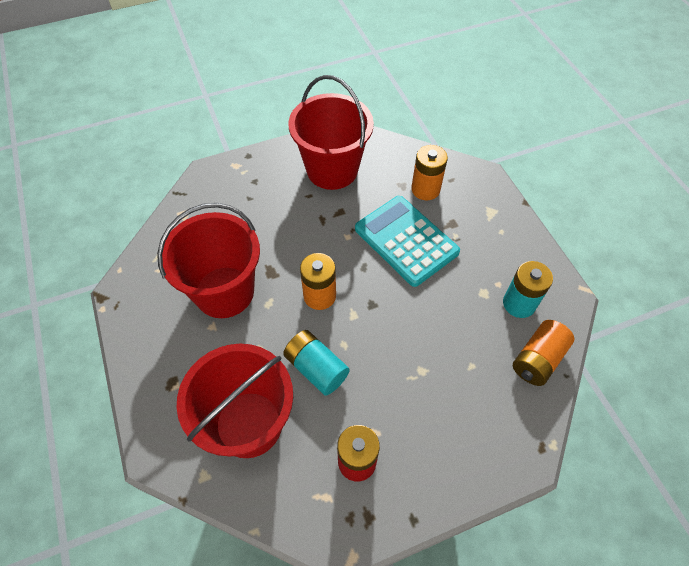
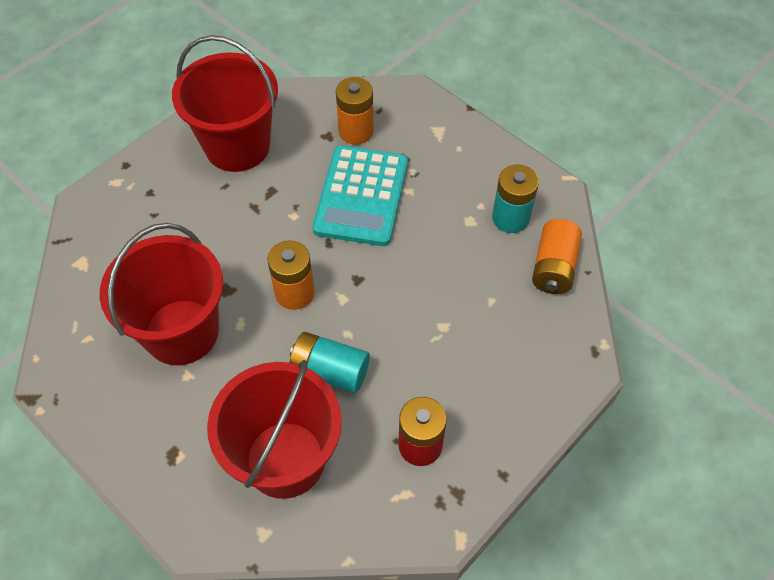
camera: 25 degrees left, 0 degrees up
(406, 241) = (361, 196): turquoise calculator -> turquoise calculator turned 105 degrees counterclockwise

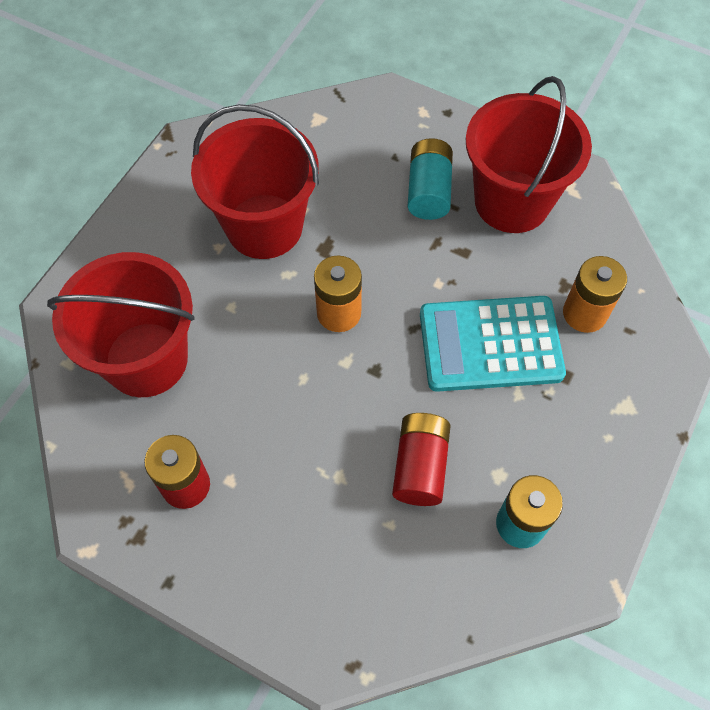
camera: 75 degrees right, 5 degrees up
(330, 371) = (253, 373): turquoise battery -> turquoise battery (428, 191)
(449, 269) = (420, 466): none -> red battery
(553, 267) = (462, 592): orange battery -> none

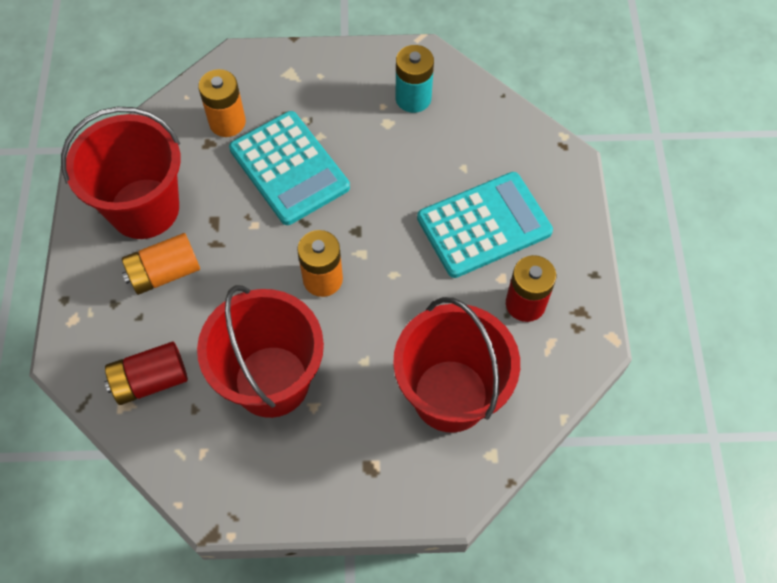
camera: 120 degrees left, 0 degrees up
(302, 500) = (484, 225): none -> turquoise calculator
(420, 466) = (412, 169): red battery -> red battery (150, 380)
(428, 191) = (165, 273): turquoise battery -> orange battery

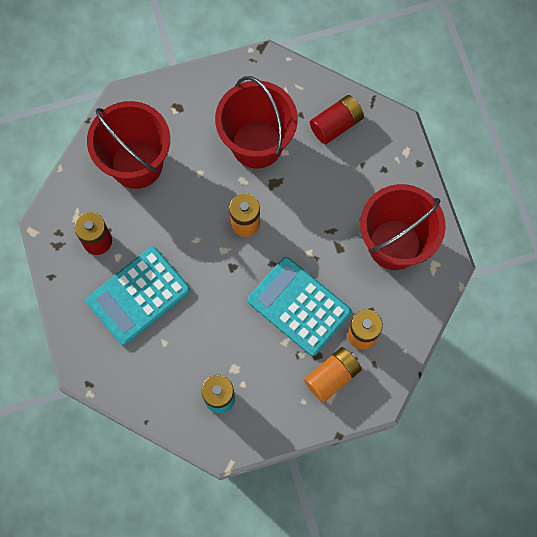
camera: 165 degrees right, 10 degrees up
(165, 273) = (358, 199): orange battery -> orange battery (332, 376)

